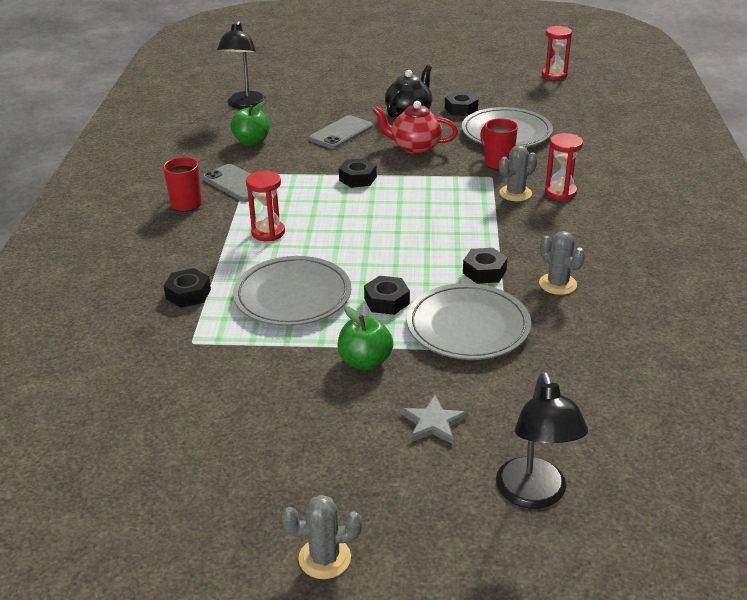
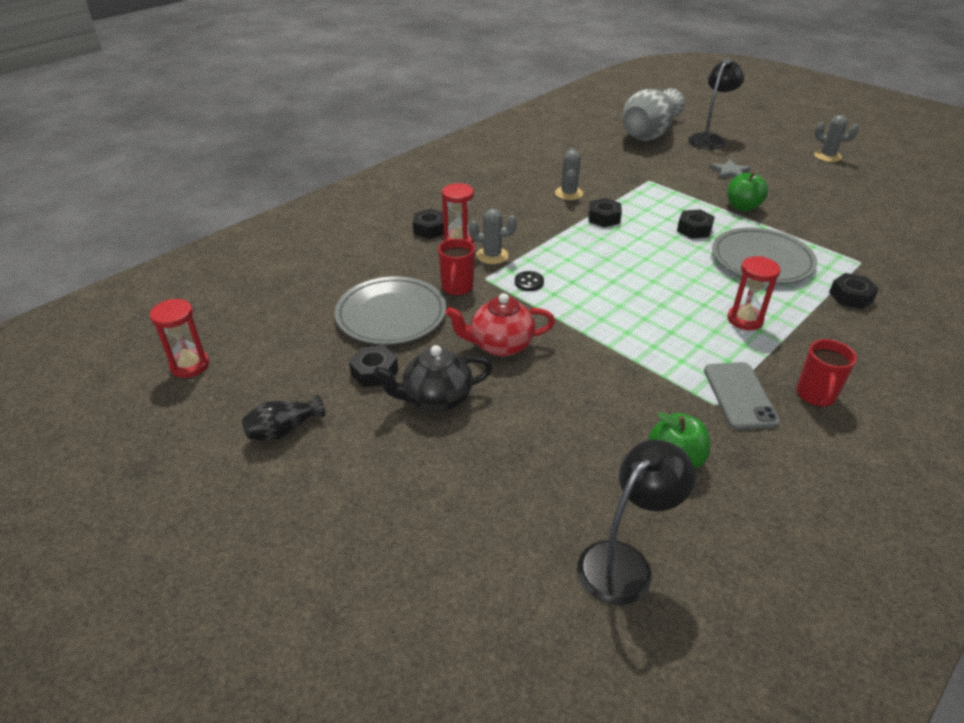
camera: 140 degrees left, 5 degrees up
(341, 133) = (551, 412): grey phone -> none
(358, 178) = (604, 336): black nut -> black nut (430, 229)
(415, 147) = (500, 345): red teapot -> red teapot turned 120 degrees clockwise
(457, 188) = (529, 282): none -> black button
(458, 78) = (283, 430): none -> black vase
(468, 326) = (657, 197): grey plate -> none
(627, 454) = (649, 133): none -> grey vase

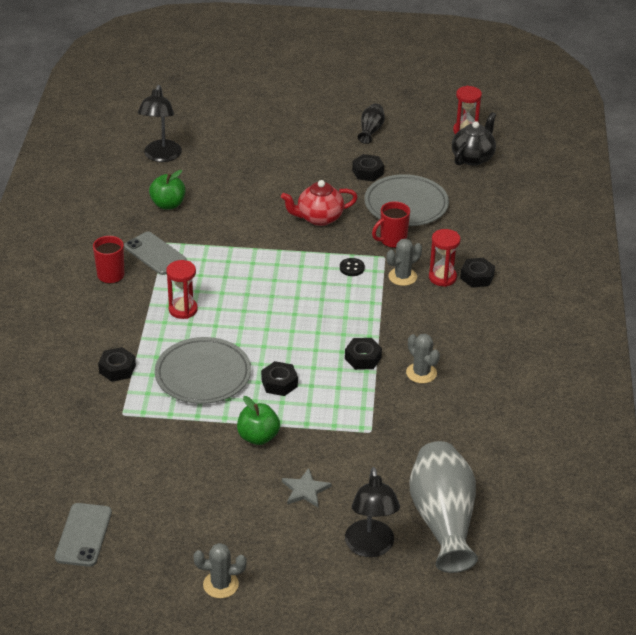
camera: 140 degrees right, 0 degrees up
(436, 399) = (317, 175): black teapot -> black teapot (473, 157)
(457, 288) = (392, 241): red mug -> red mug turned 90 degrees counterclockwise
(500, 345) = (319, 218): red teapot -> red teapot turned 150 degrees counterclockwise
(927, 206) = (83, 535): none -> grey phone

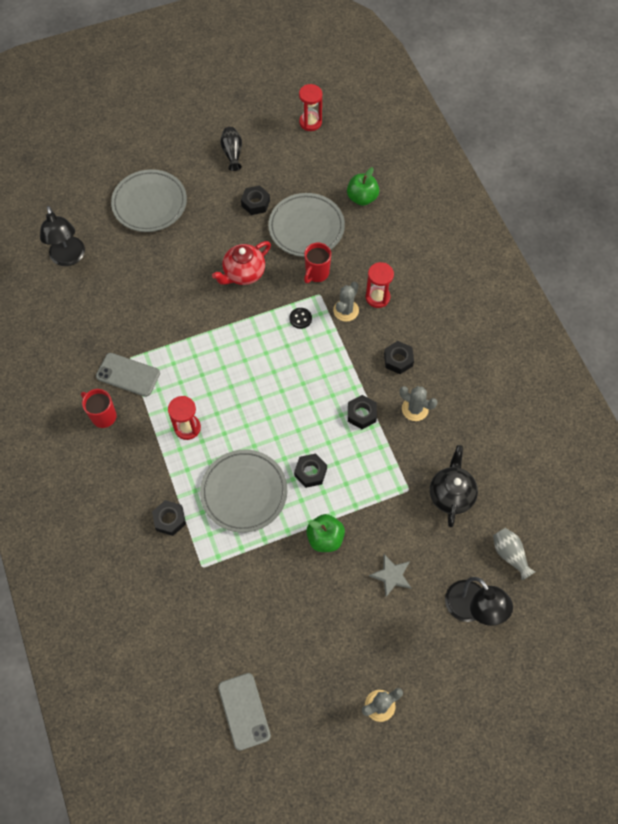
camera: 25 degrees left, 25 degrees up
(168, 204) = (107, 312): green apple -> green apple (362, 198)
(264, 142) = (149, 203): none -> grey plate
(443, 520) = (510, 554): grey vase -> grey vase, size x0.47
(473, 157) = (332, 151): black teapot -> black teapot (451, 494)
(477, 277) = (404, 285): black nut -> black nut (398, 360)

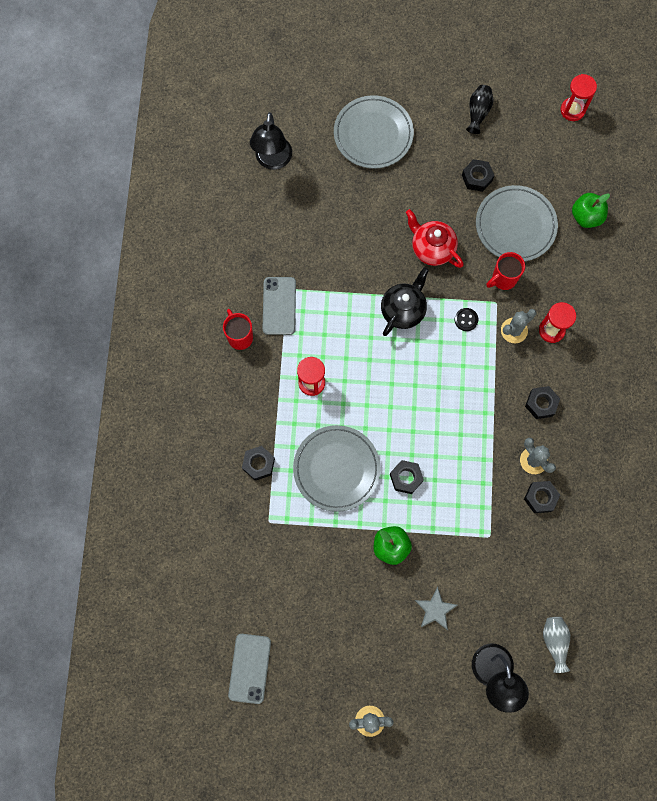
camera: 25 degrees right, 10 degrees up
(128, 375) = (279, 306): grey phone -> grey phone turned 45 degrees clockwise
(243, 273) = (432, 248): red teapot -> red teapot turned 60 degrees clockwise
(361, 414) = (480, 443): black nut -> black nut (540, 498)
(451, 494) = (527, 559): black teapot -> black teapot (403, 310)

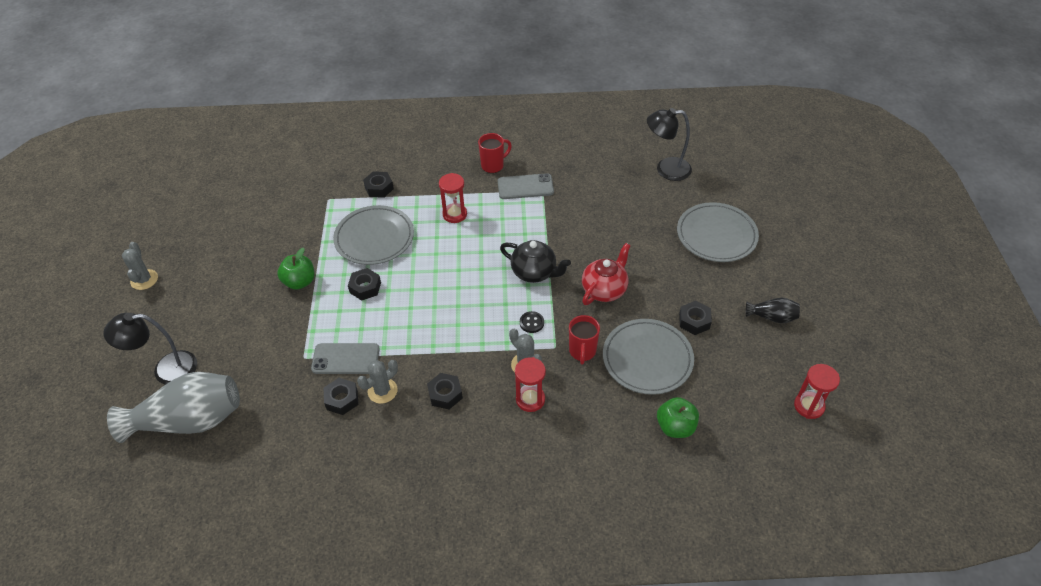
camera: 85 degrees right, 25 degrees down
(250, 668) = (205, 199): grey phone -> grey phone (345, 359)
(435, 609) = (236, 319): grey star -> none
(503, 279) = (582, 351): red mug -> red mug turned 135 degrees counterclockwise
(554, 642) = (189, 420): grey vase -> grey vase, size x2.13

